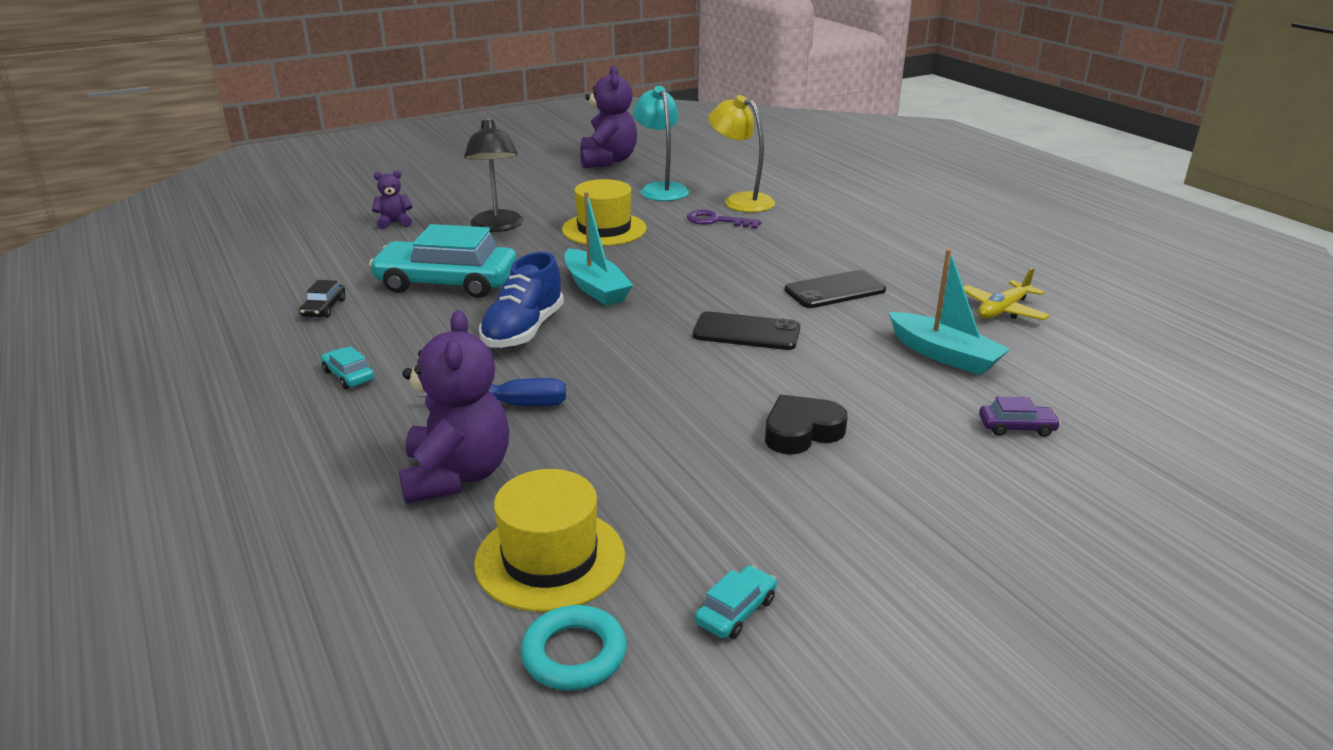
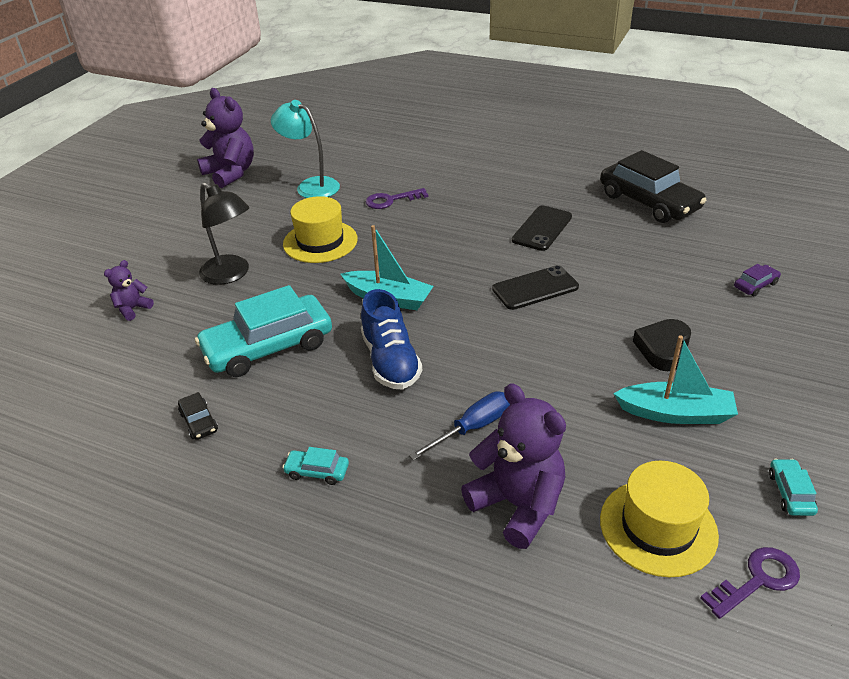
camera: 35 degrees left, 10 degrees up
(574, 654) = (757, 580): turquoise ring -> purple key
(740, 200) = (383, 175): yellow lamp -> none
(944, 355) = (661, 251): turquoise boat -> turquoise boat (675, 413)
(1003, 310) = (649, 202): yellow plane -> black car

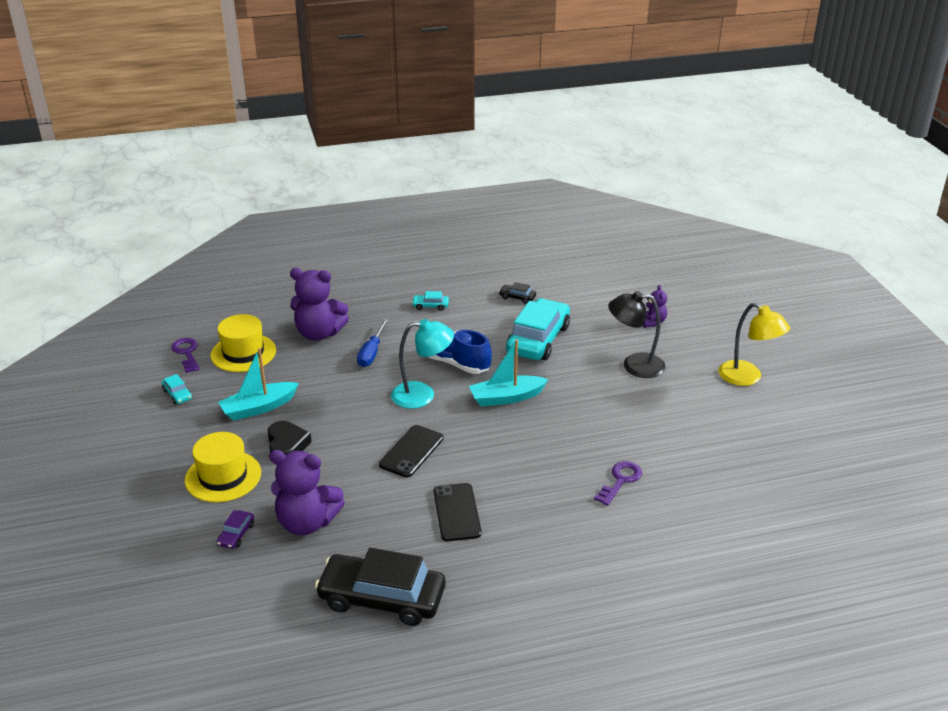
camera: 140 degrees right, 5 degrees down
(170, 224) = (747, 378): none -> yellow lamp
(231, 173) = (799, 441): purple teddy bear -> purple teddy bear (307, 522)
(311, 186) = (710, 462): turquoise lamp -> turquoise lamp (422, 395)
(317, 471) = (430, 306): turquoise car -> turquoise car turned 150 degrees counterclockwise
(320, 241) = (616, 415): yellow hat -> yellow hat (223, 476)
(757, 580) = (187, 353): purple key -> purple key turned 135 degrees clockwise

